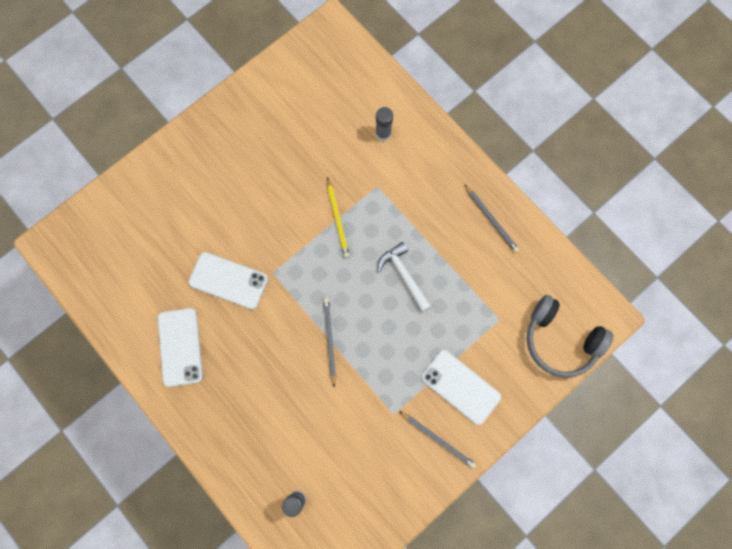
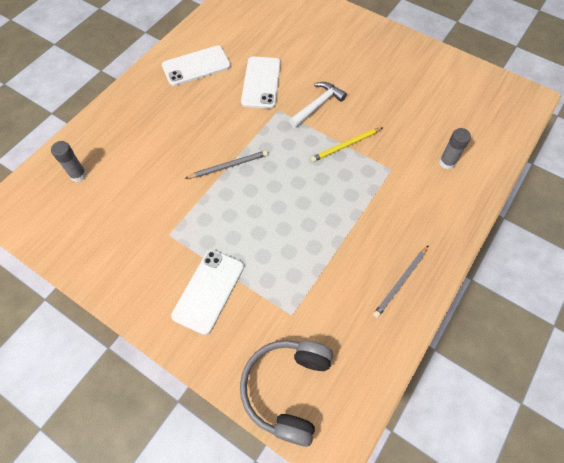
camera: 75 degrees right, 15 degrees down
(404, 275) = (310, 212): white hammer -> white hammer (318, 105)
(438, 439) = (150, 281): grey pencil -> none

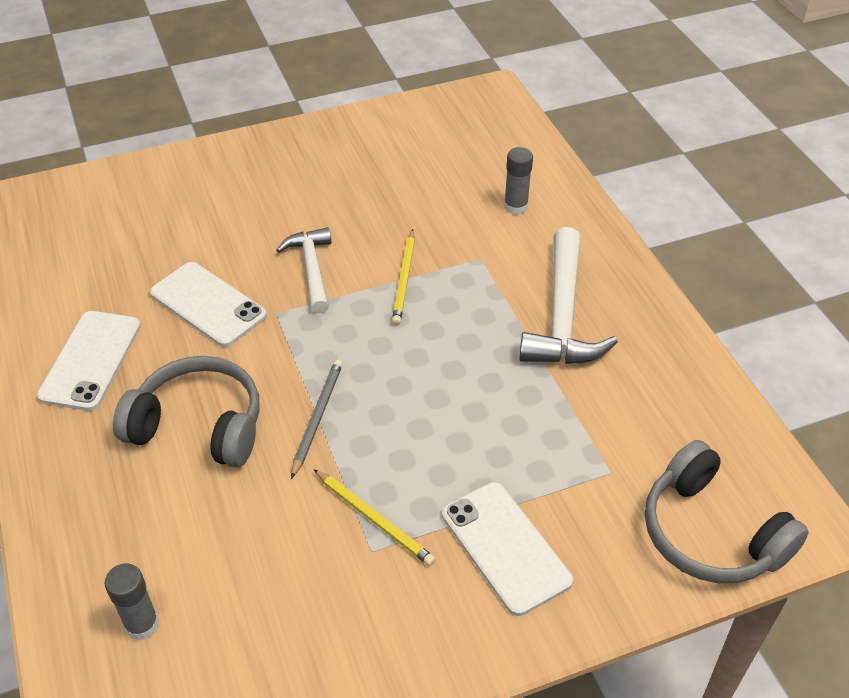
camera: 55 degrees left, 15 degrees down
(187, 225) = (374, 519): none -> yellow pencil
(190, 126) = (198, 426): none -> grey headphones
(384, 231) = (562, 316): none -> white hammer
(400, 282) = (643, 341): grey pencil -> none

